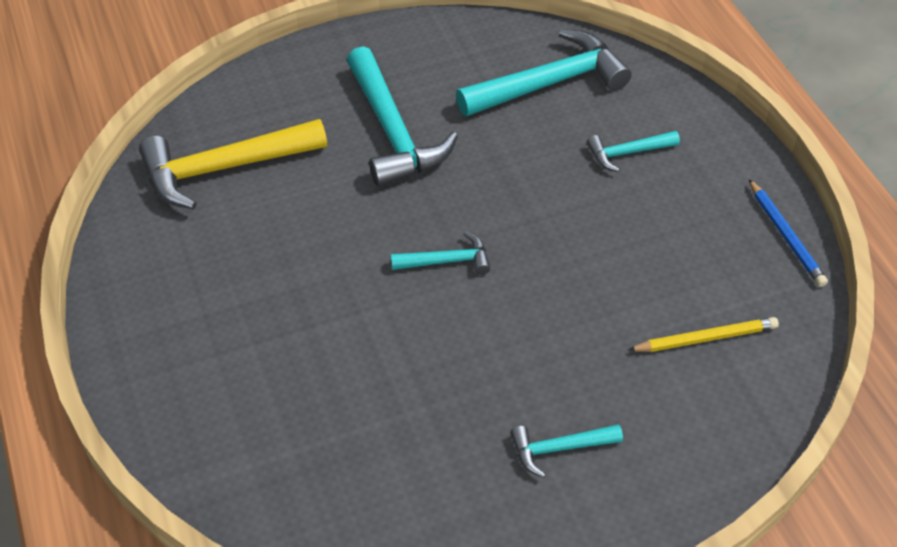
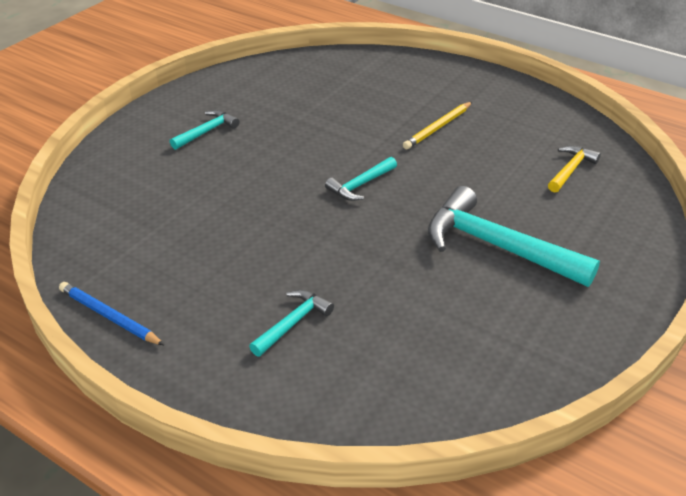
camera: 145 degrees right, 10 degrees down
(224, 168) = (570, 170): yellow hammer -> yellow hammer, size x0.50
(549, 83) = (419, 356): turquoise hammer -> none
(705, 338) = (144, 217): yellow pencil -> yellow pencil (438, 128)

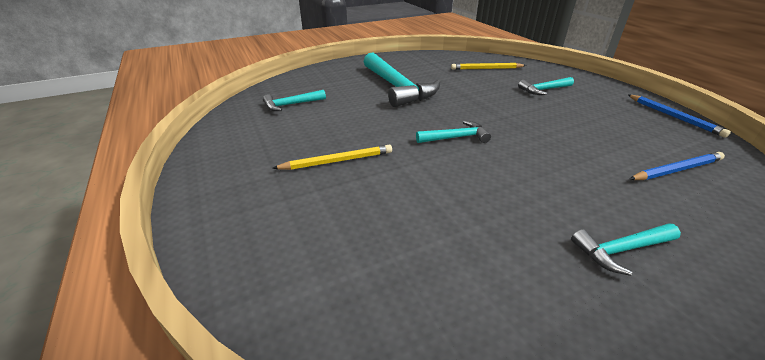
camera: 150 degrees left, 5 degrees down
(144, 215) = (676, 170): none -> blue pencil
(412, 363) = (486, 69): none -> yellow pencil
(570, 170) = (291, 104): yellow hammer -> turquoise hammer

